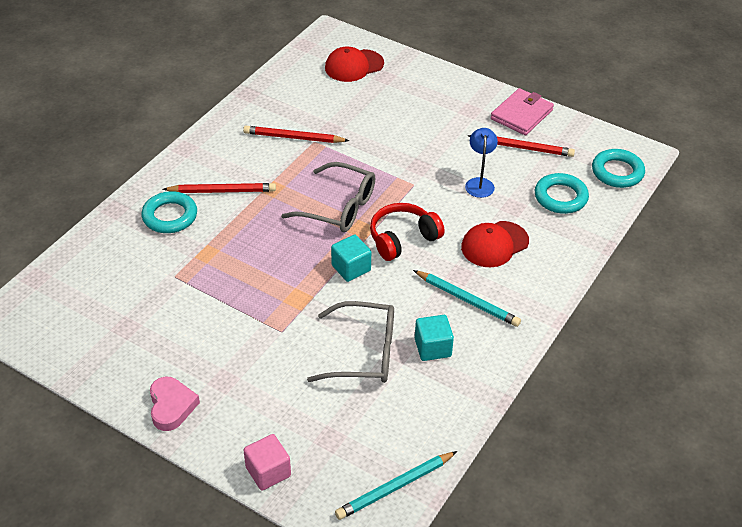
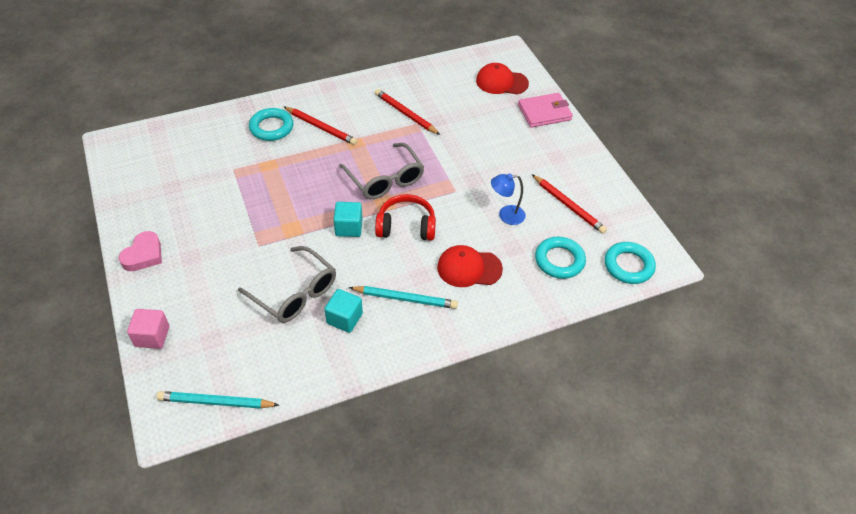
camera: 35 degrees right, 5 degrees up
(467, 300) = (405, 299): turquoise pencil -> turquoise pencil turned 60 degrees counterclockwise
(479, 183) = (506, 215): blue lamp -> blue lamp turned 135 degrees counterclockwise
(521, 114) = (594, 179): pink wallet -> pink wallet (544, 112)

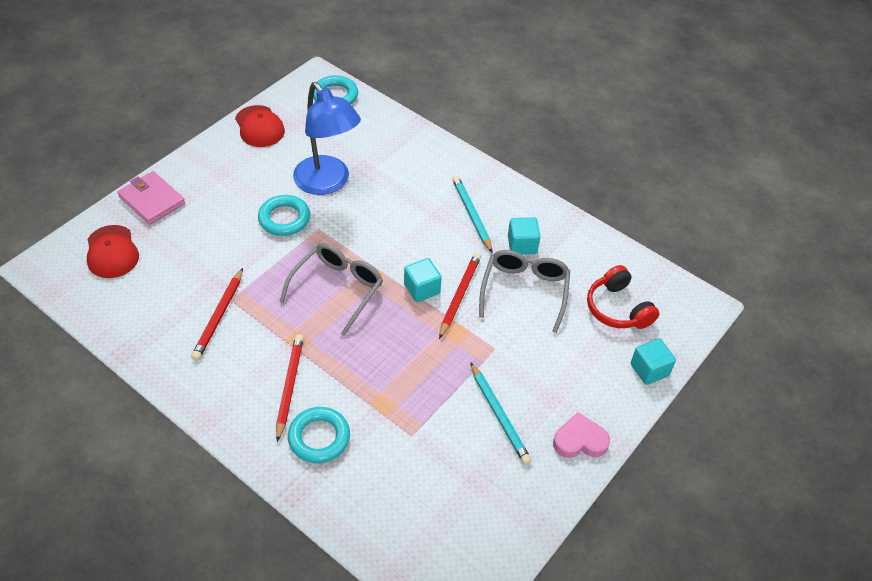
camera: 120 degrees left, 0 degrees up
(152, 336) = (649, 370): pink cube -> turquoise cube
(216, 402) = (661, 288): turquoise pencil -> turquoise pencil (499, 415)
(406, 226) = (390, 247): red headphones -> red headphones (618, 308)
(469, 268) = (408, 187): red cap -> red cap (259, 126)
(506, 215) = (327, 183): blue lamp -> blue lamp, size x2.04
(559, 260) = (358, 135): turquoise ring -> turquoise ring (284, 219)
(568, 206) = (287, 146): red pencil -> red pencil (459, 295)

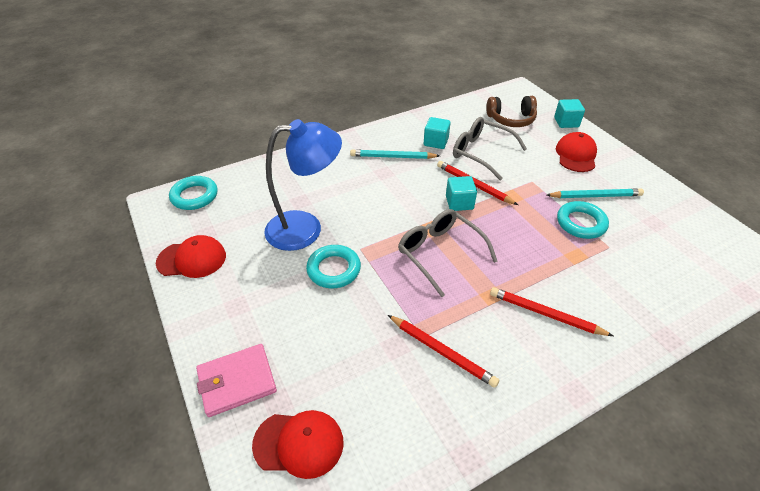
camera: 65 degrees left, 5 degrees down
(319, 437) = (607, 306): turquoise ring -> turquoise ring (581, 223)
(576, 388) = (576, 155): none -> red cap
(579, 440) = (621, 166): pink heart -> none
(618, 308) = (511, 119): red headphones -> brown headphones

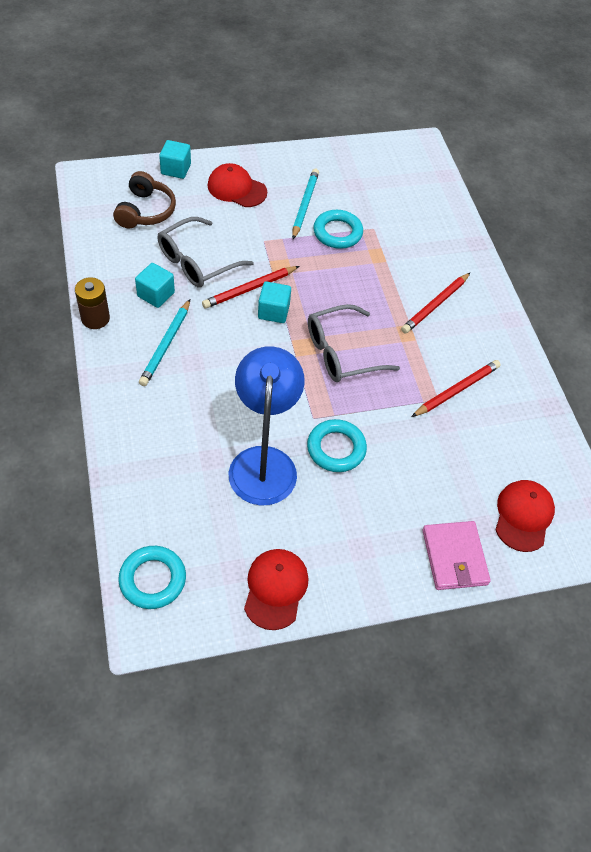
camera: 80 degrees left, 10 degrees up
(398, 123) = (95, 318): none -> brown battery

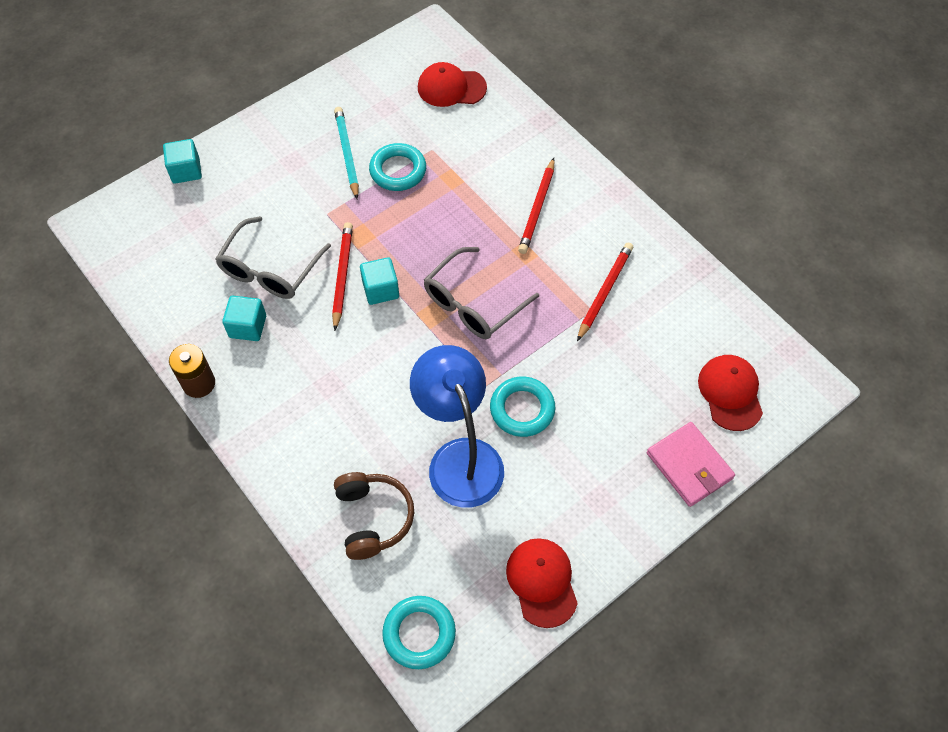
camera: 20 degrees left, 5 degrees up
(145, 211) = (181, 235): brown headphones -> brown headphones (373, 518)
(166, 345) = (291, 378): turquoise pencil -> none
(236, 189) = (265, 165): red cap -> red cap (451, 88)
(249, 289) = (342, 275): red pencil -> red pencil turned 150 degrees clockwise

